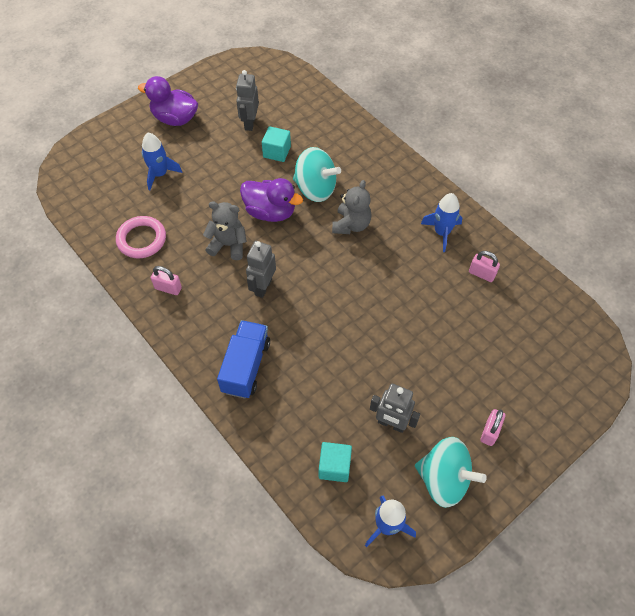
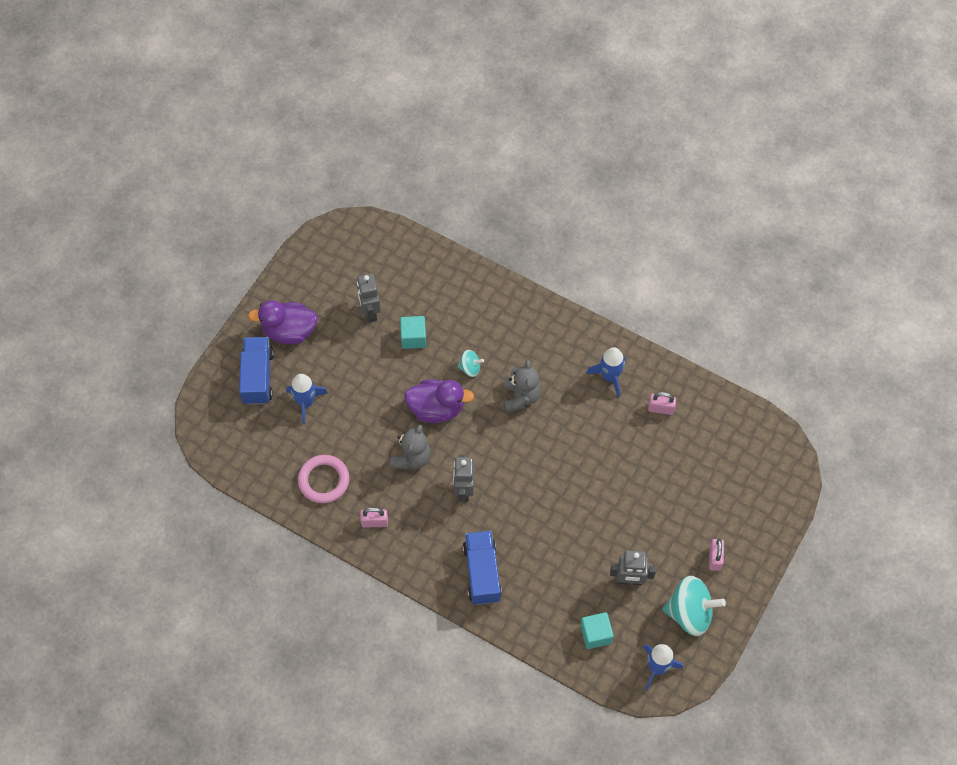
camera: 20 degrees left, 5 degrees up
(130, 144) = (258, 377): none -> blue truck
(228, 245) = (411, 458): grey teddy bear -> grey teddy bear turned 120 degrees clockwise
(315, 189) = (470, 368): turquoise spinning top -> turquoise spinning top, size x0.50

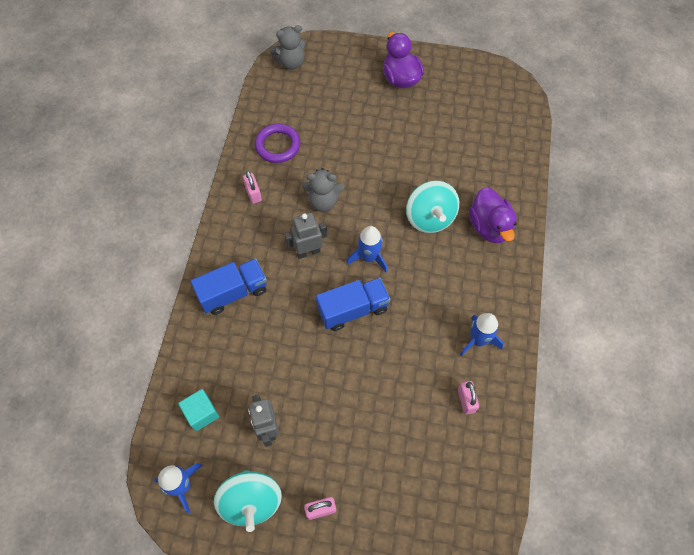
camera: 70 degrees right, 0 degrees up
(258, 377) = (350, 72): blue truck -> blue truck (353, 310)
(306, 402) = (342, 110): blue rocket -> blue rocket (369, 257)
(324, 480) = (277, 145): pink ring -> purple ring
(370, 311) = (447, 126): grey robot -> none
(413, 337) = (438, 165): turquoise cube -> none
(436, 409) = (378, 205): purple duck -> purple duck (489, 227)
(470, 368) = (430, 218): turquoise spinning top -> turquoise spinning top, size x2.01
(520, 397) = (420, 268): grey teddy bear -> grey teddy bear (291, 62)

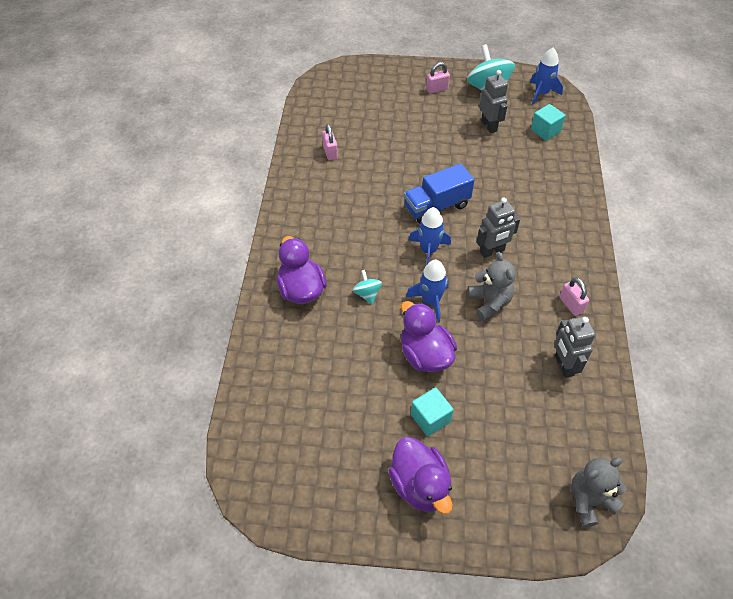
camera: 175 degrees right, 10 degrees down
(233, 292) = (554, 211): blue truck -> none
(277, 145) = (563, 365): purple ring -> grey robot
(323, 201) = (489, 303): grey teddy bear -> grey teddy bear turned 75 degrees clockwise
(385, 162) = (425, 355): none -> purple duck
(388, 117) = (430, 418): none -> turquoise cube
(430, 218) = (367, 294): turquoise spinning top -> turquoise spinning top, size x0.50
(478, 340) = (318, 192): blue rocket -> blue rocket (430, 301)

